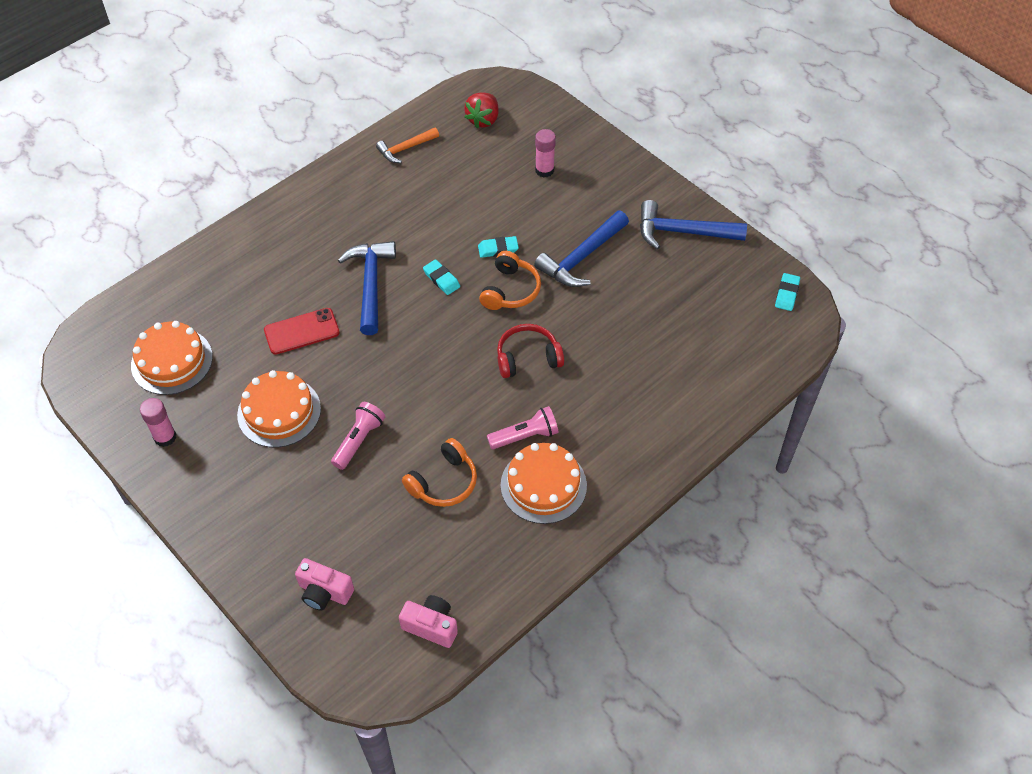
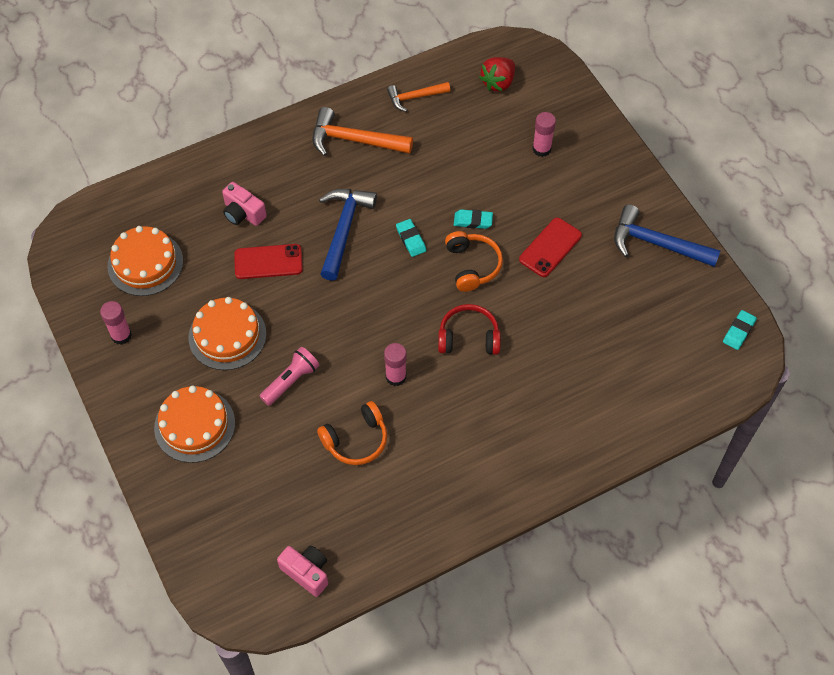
camera: 15 degrees right, 5 degrees up
(324, 592) = (222, 516): pink camera -> pink camera (243, 213)
(357, 199) = (354, 140): none -> orange hammer
(466, 411) = (396, 376): none -> pink glue stick
(510, 290) = (472, 265): orange headphones -> orange headphones turned 45 degrees counterclockwise
(525, 436) = (443, 414): pink flashlight -> none
(543, 485) = (446, 466): orange cake -> orange cake (194, 425)
(581, 257) = (550, 247): blue hammer -> red phone

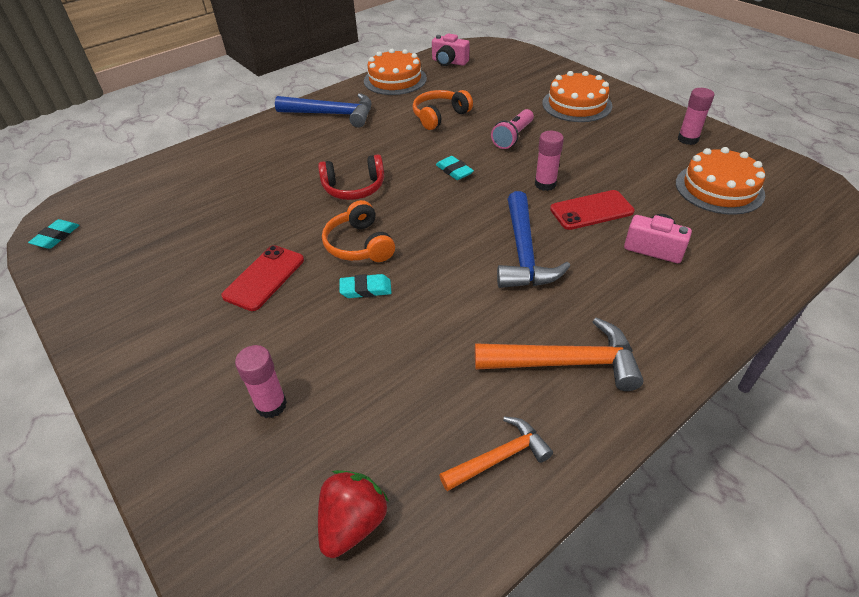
camera: 170 degrees right, 15 degrees down
(227, 335) = (591, 154): orange cake -> orange cake (395, 79)
(396, 376) = (419, 153): pink glue stick -> pink glue stick (545, 184)
(411, 239) = (439, 257): turquoise eraser -> turquoise eraser (454, 171)
(657, 243) = (122, 305): blue hammer -> blue hammer (332, 114)

